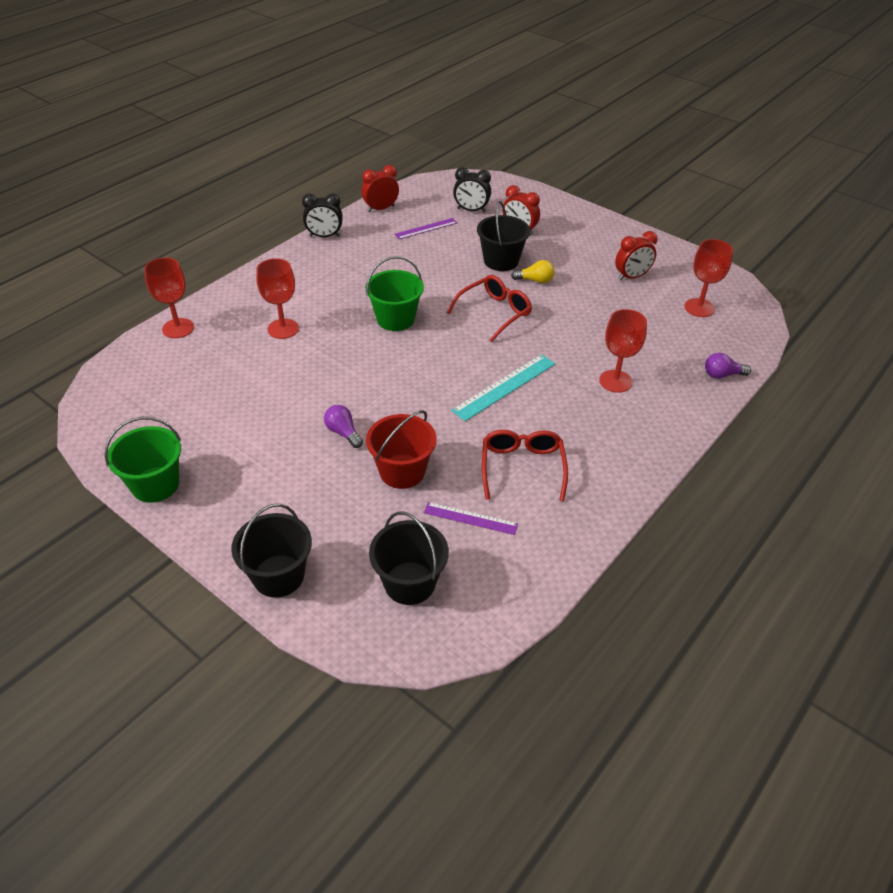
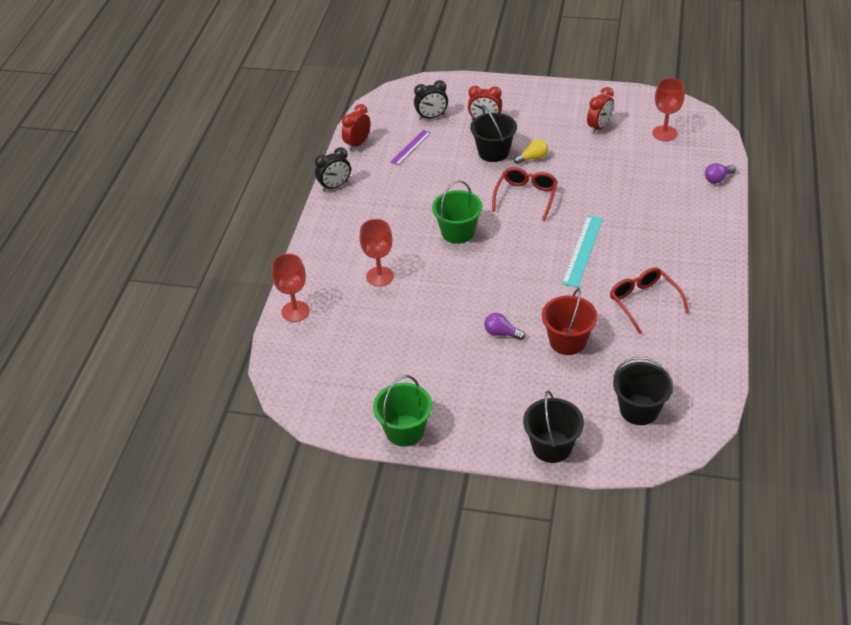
camera: 25 degrees left, 0 degrees up
(470, 518) = (640, 351): purple ruler -> none
(615, 381) = (653, 214): red goblet -> none

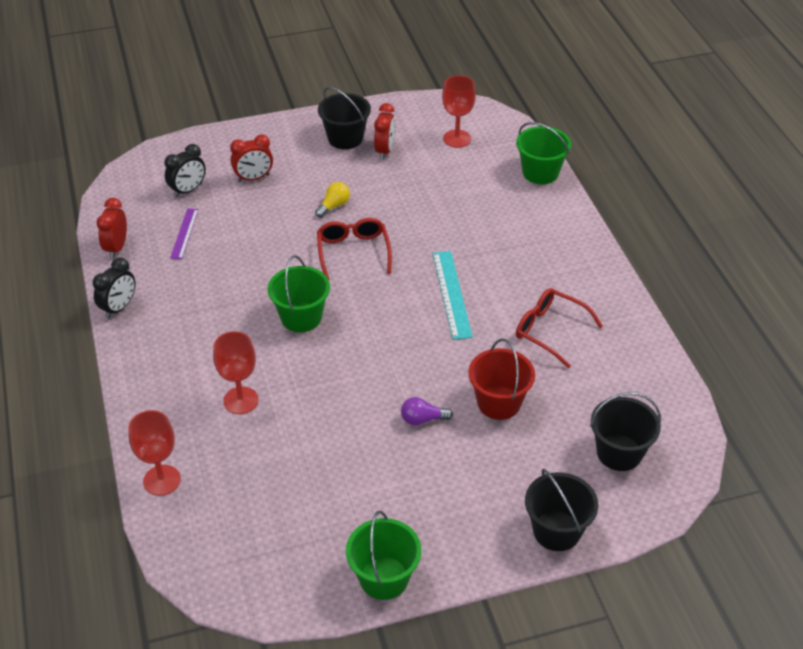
camera: 30 degrees left, 0 degrees up
(493, 152) = (285, 211): black bucket -> black bucket (345, 138)
(718, 179) = (540, 172): purple light bulb -> green bucket

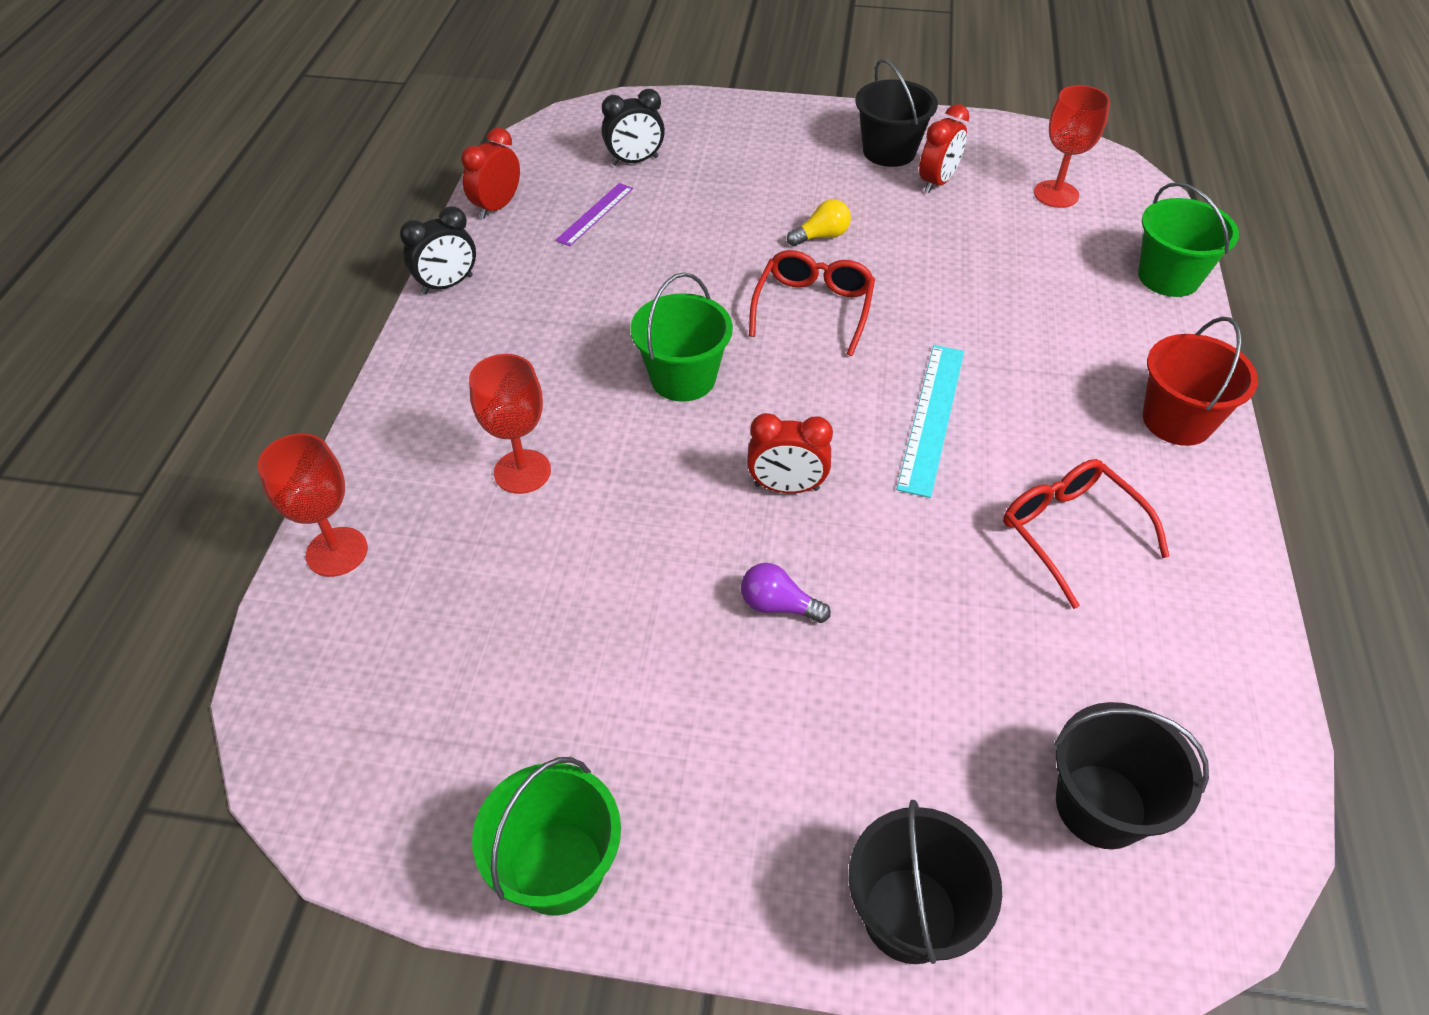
camera: 25 degrees right, 5 degrees up
(253, 178) = (731, 169): red clock -> red clock (786, 487)
(499, 403) = (921, 625): red bucket -> red bucket (1177, 420)

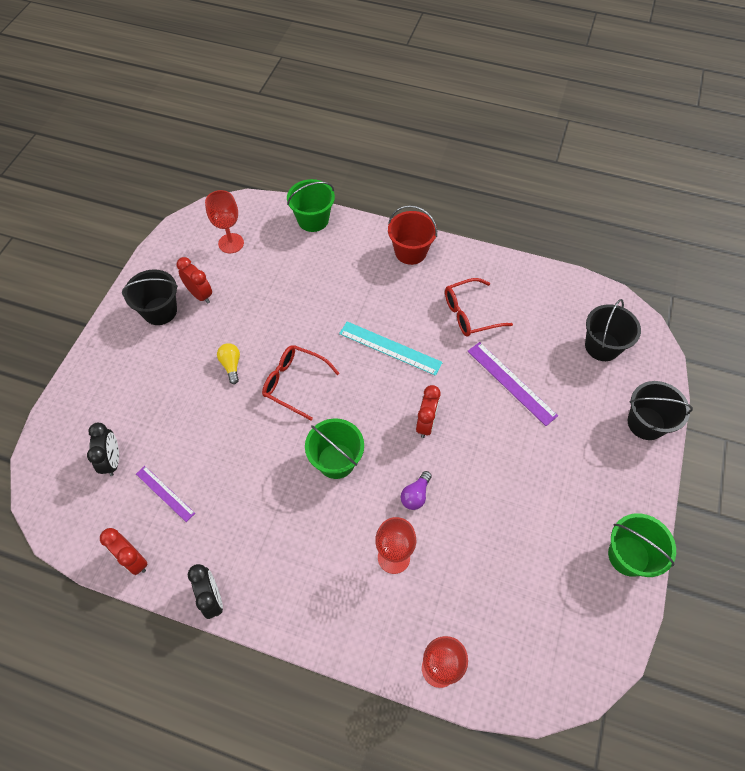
camera: 80 degrees left, 10 degrees up
(778, 605) = (498, 441): purple light bulb -> purple light bulb (415, 495)
(925, 618) = (511, 383): none -> purple ruler

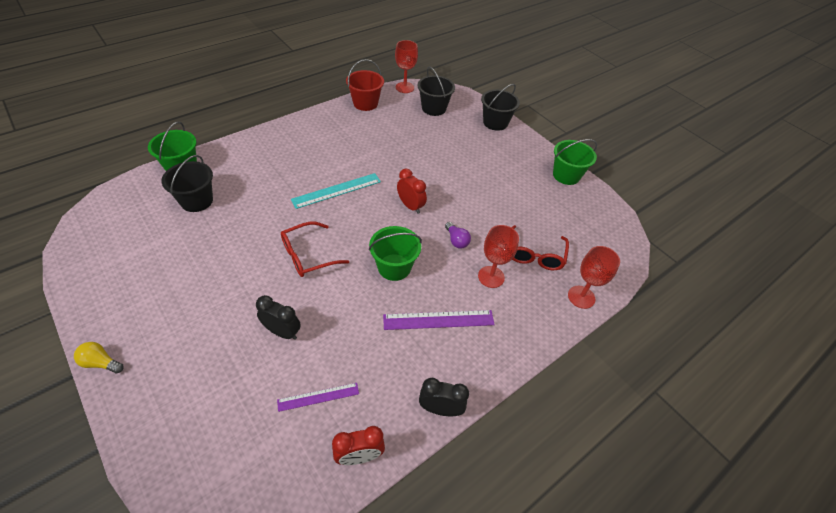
camera: 60 degrees left, 10 degrees down
(113, 460) = (246, 425): black clock -> black clock (282, 332)
(160, 311) = (135, 307): black bucket -> black bucket (197, 201)
(200, 295) = (156, 270): red clock -> none
(231, 243) = (134, 224): red goblet -> red goblet (404, 87)
(231, 365) = (248, 285): yellow light bulb -> yellow light bulb (101, 363)
(410, 252) = (275, 139): red bucket -> red bucket (365, 103)
(470, 314) = (354, 142): red glasses -> red glasses (535, 255)
(511, 383) = (420, 154): purple ruler -> purple ruler (438, 320)

